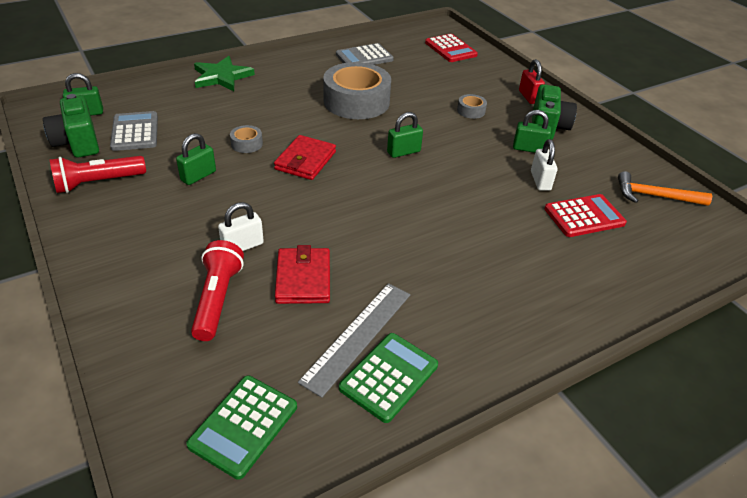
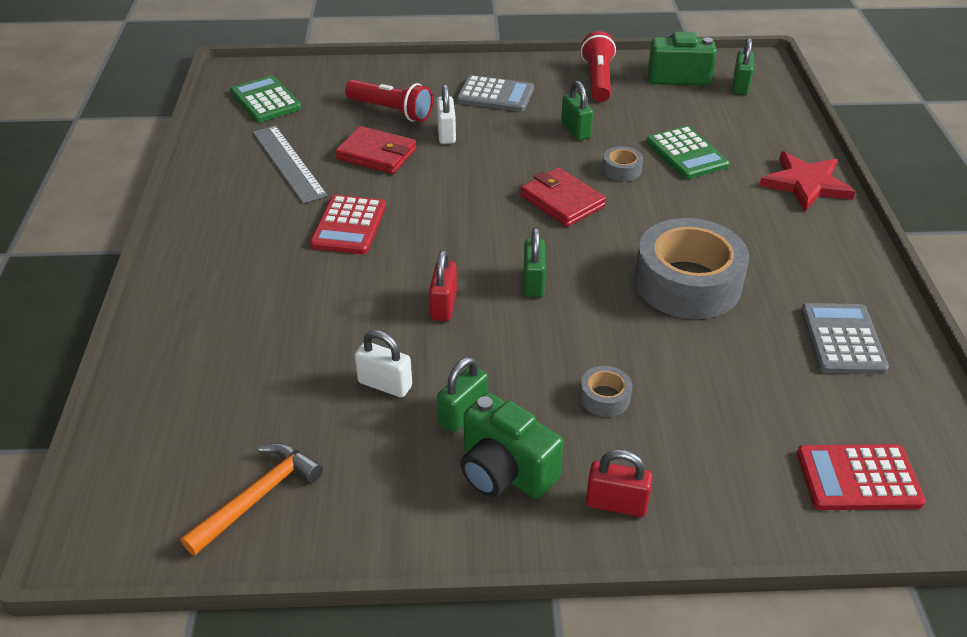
camera: 120 degrees right, 0 degrees up
(135, 132) = (685, 107): grey calculator -> grey calculator (495, 95)
(222, 77) = (806, 184): green star -> red star
(389, 377) = (236, 165): green calculator -> green calculator (686, 154)
(457, 180) = (443, 305): none -> red padlock
(584, 216) = (288, 388): red calculator -> red calculator (349, 226)

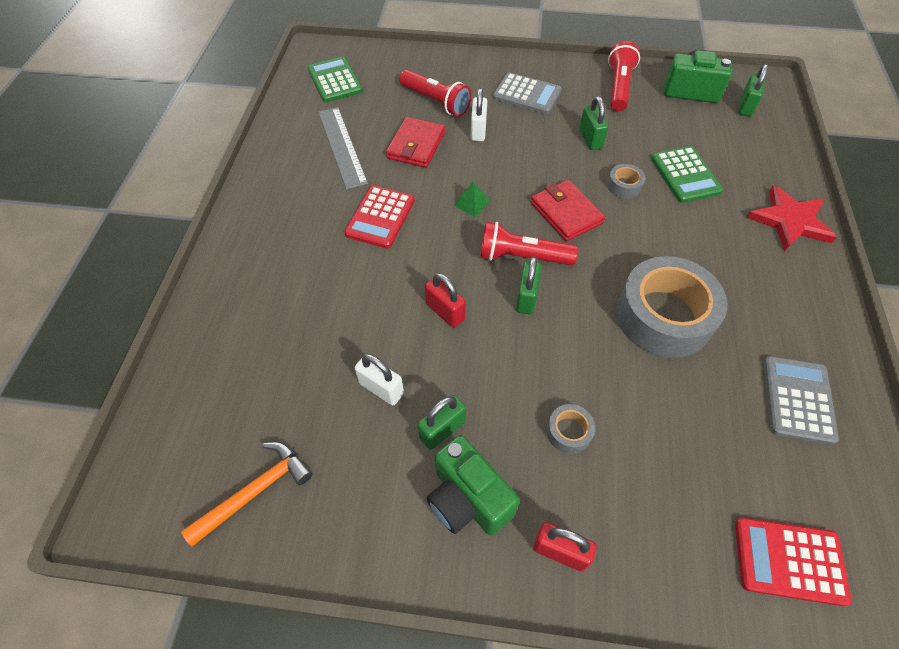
camera: 10 degrees right, 15 degrees up
(376, 154) = (416, 145): red wallet -> red wallet turned 75 degrees clockwise
(443, 305) = (445, 312): red padlock -> red padlock turned 60 degrees counterclockwise
(453, 202) = (472, 203): none -> green pyramid
(521, 246) = (522, 257): none -> red flashlight

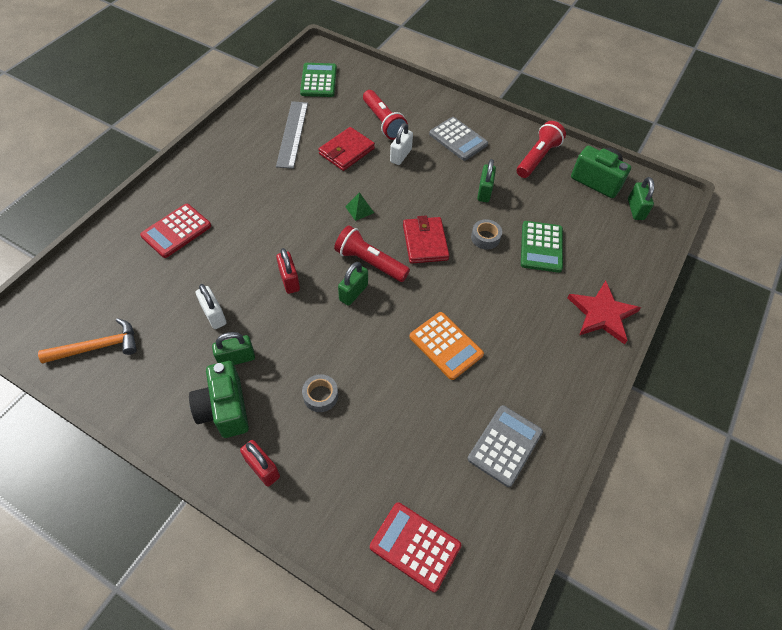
camera: 20 degrees right, 0 degrees up
(380, 217) = (287, 196): red calculator -> red calculator (176, 231)
(663, 316) = (446, 346): grey tape -> orange calculator
(745, 106) = (635, 209): green padlock -> green padlock turned 45 degrees counterclockwise

